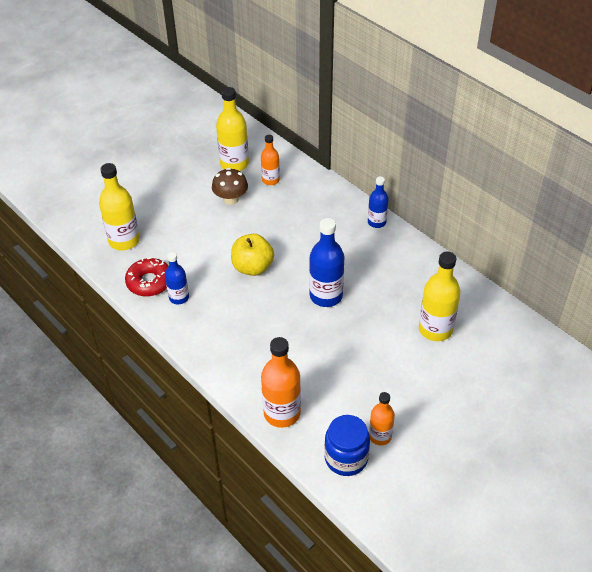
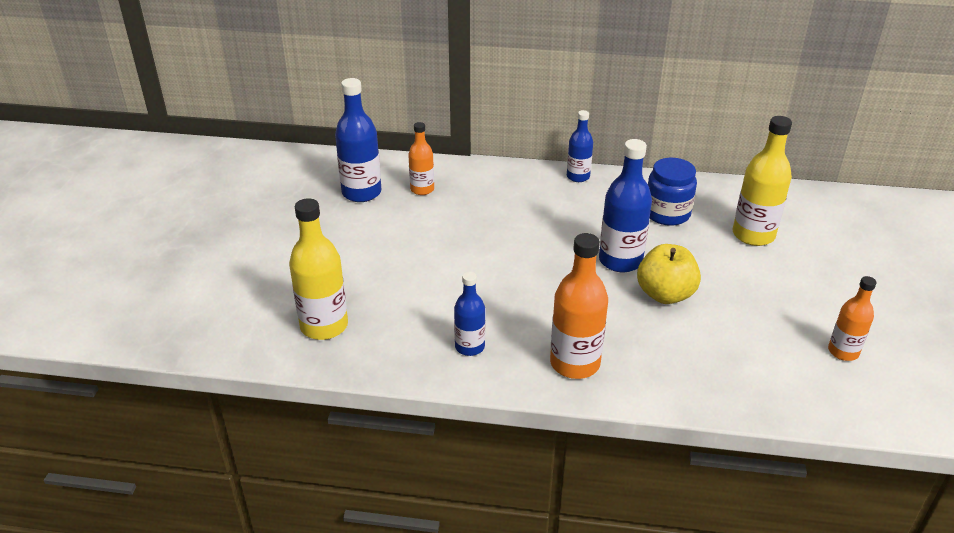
camera: 40 degrees left, 10 degrees down
(149, 282) = (413, 351): red donut -> none
(231, 199) = (401, 225): brown mushroom -> none
(234, 164) = (361, 193): yellow bottle -> blue bottle
(252, 267) = (512, 274): yellow apple -> yellow apple (665, 294)
(282, 413) = (732, 391): orange bottle -> orange bottle (574, 363)
(346, 458) = (845, 391): blue jar -> blue jar (667, 213)

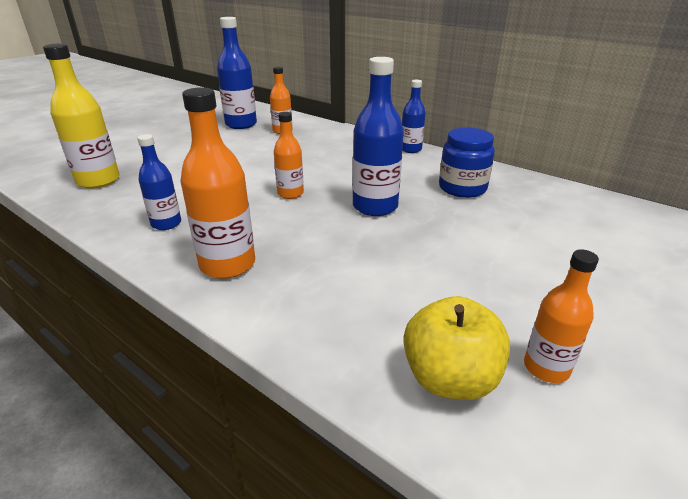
camera: 30 degrees right, 5 degrees down
(534, 272) = (290, 193): none -> orange bottle
(665, 294) = (385, 242): yellow apple -> yellow apple (450, 378)
(753, 235) = (538, 225): yellow bottle -> none

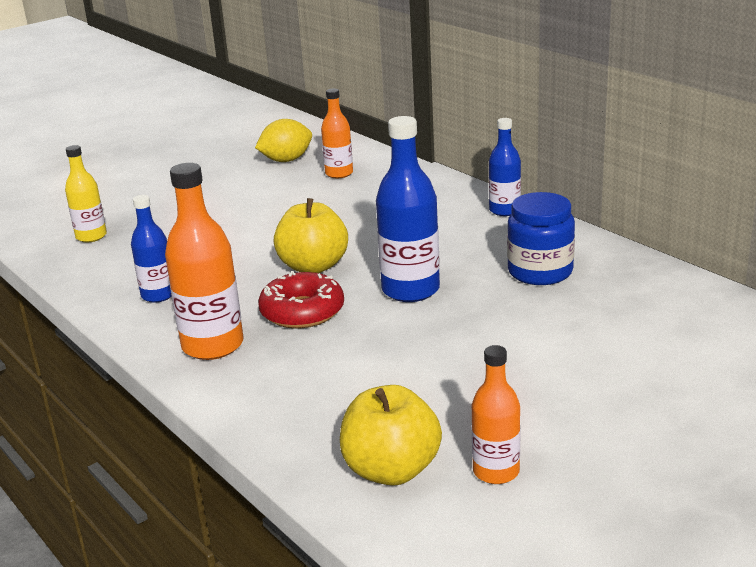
camera: 15 degrees right, 5 degrees down
(98, 180) = (91, 236): yellow bottle -> yellow bottle, size x0.61
(241, 124) = (286, 160): blue bottle -> yellow lemon
(290, 193) = (313, 266): orange bottle -> yellow apple
(296, 229) = (302, 311): none -> red donut

